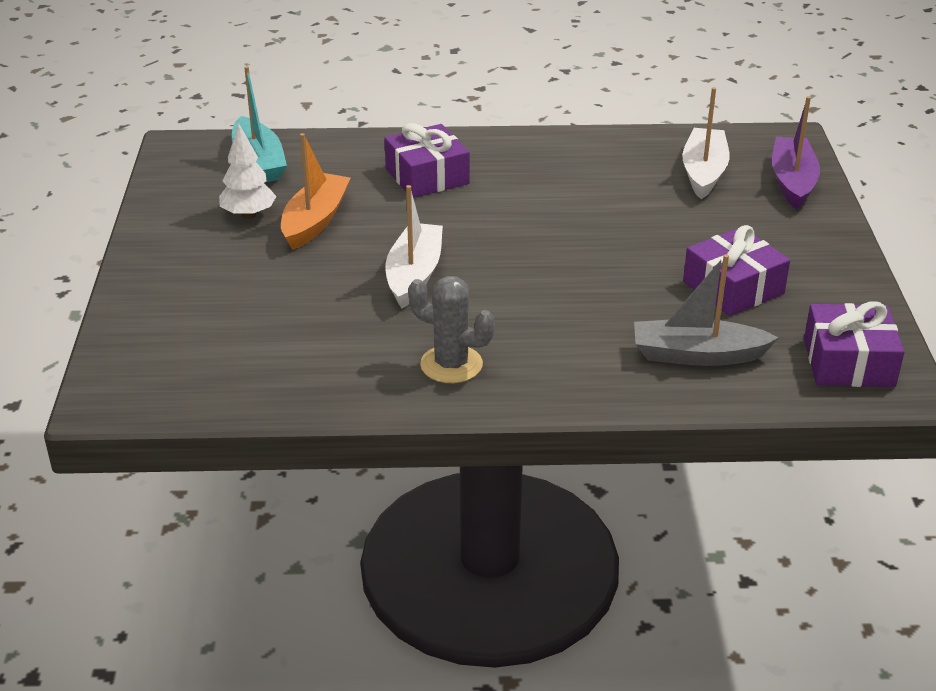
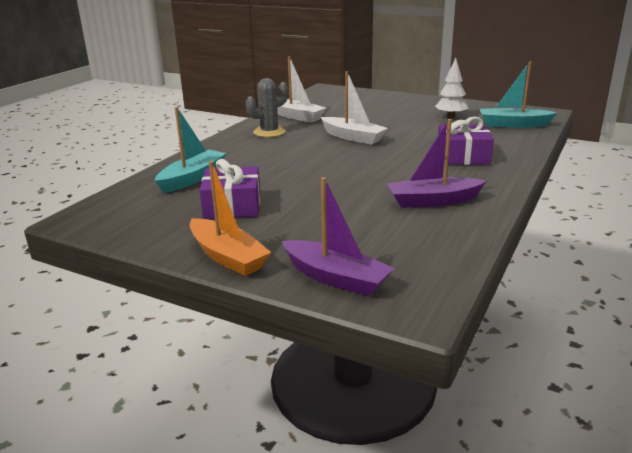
camera: 120 degrees right, 10 degrees down
(315, 221) = (431, 127): orange boat -> orange boat (227, 257)
(586, 170) = (433, 201): none -> purple boat
(697, 355) = (192, 178): grey boat -> turquoise boat
(703, 172) = (390, 243): white boat -> white boat (297, 116)
(848, 362) = (117, 214): purple gift -> none

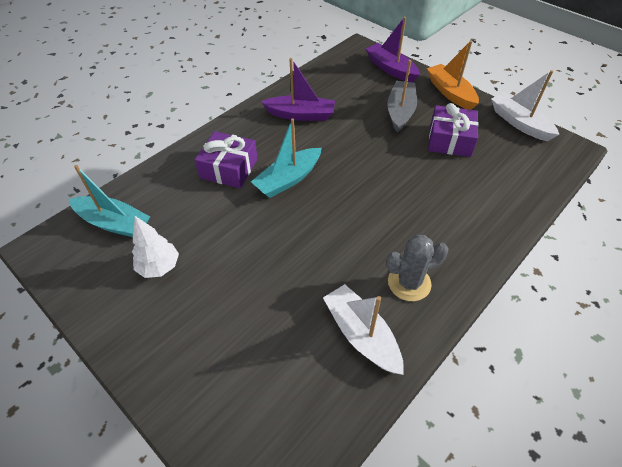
camera: 165 degrees left, 25 degrees up
(192, 178) = (490, 188): turquoise boat -> turquoise boat (288, 179)
(302, 223) = (400, 111): none -> grey boat
(353, 137) = (311, 238): white boat -> white boat (519, 123)

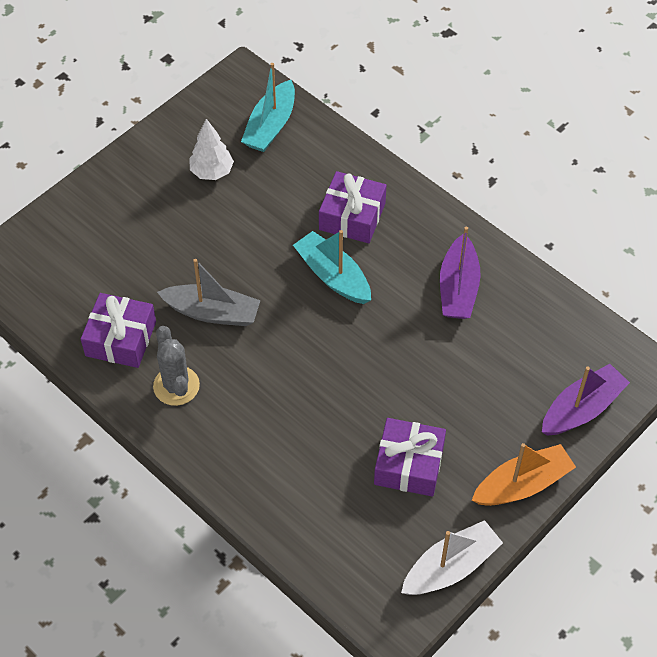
camera: 90 degrees right, 5 degrees up
(361, 335) = (121, 339): white boat -> purple gift
(400, 111) = (471, 410): grey boat -> grey boat (212, 312)

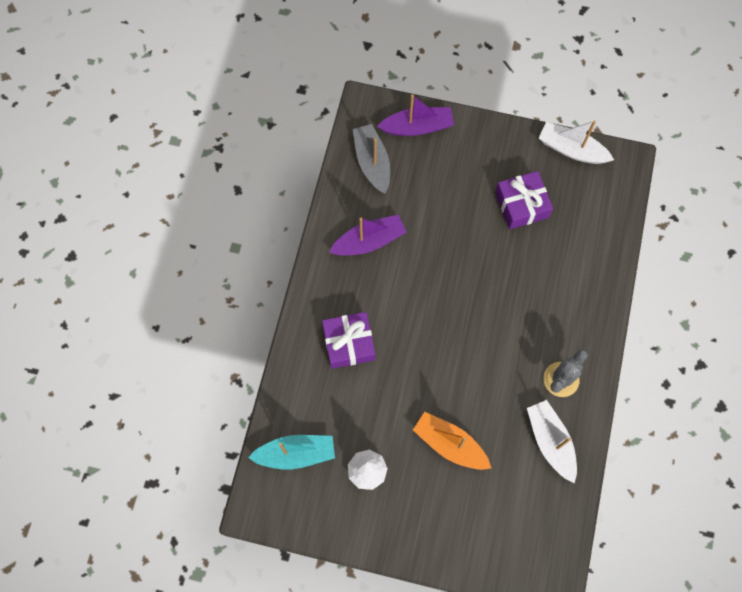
camera: 120 degrees left, 15 degrees up
(121, 339) = (550, 441): purple gift -> white boat
(212, 312) = (489, 391): grey boat -> grey boat (372, 162)
(333, 276) = (409, 328): turquoise boat -> none
(522, 484) = (492, 136): orange boat -> orange boat (450, 444)
(582, 409) = (417, 127): purple boat -> purple boat turned 150 degrees clockwise

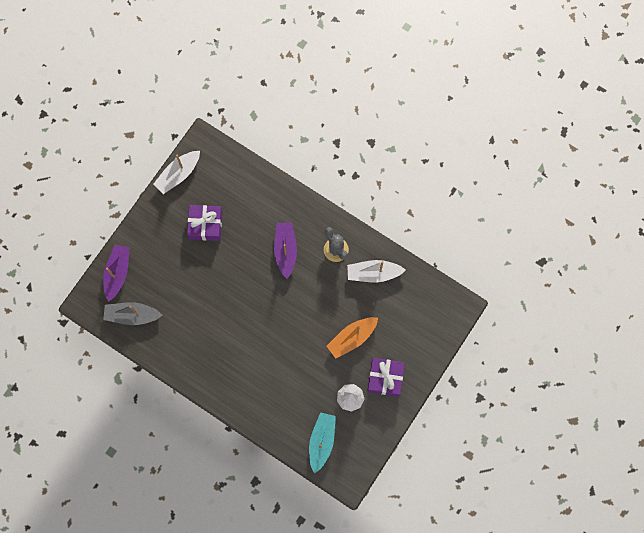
camera: 70 degrees left, 5 degrees up
(349, 343) = (259, 379): purple gift -> purple gift (385, 378)
(369, 241) = (191, 339): purple boat -> purple boat (285, 250)

